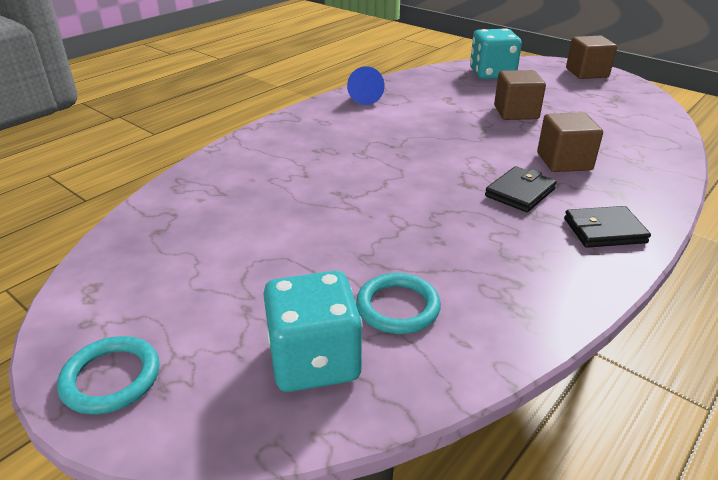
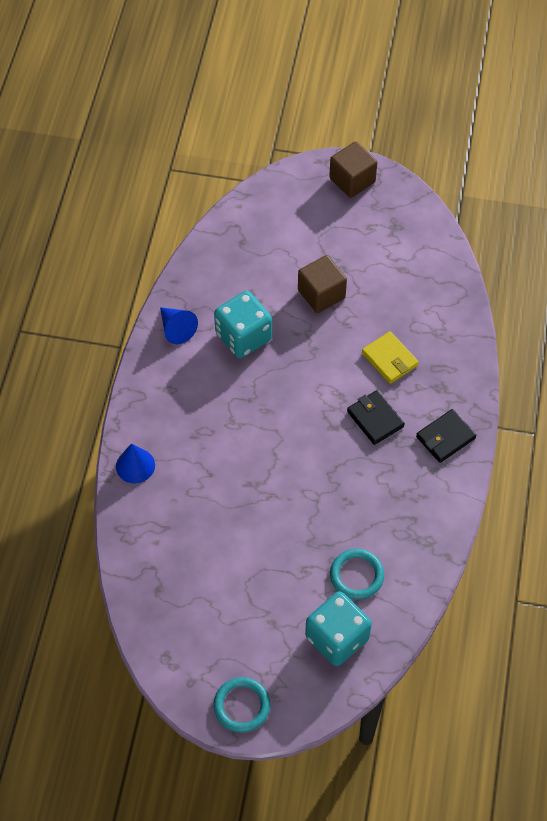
camera: 30 degrees left, 25 degrees up
(243, 150) = (135, 465): none -> blue cone
(492, 74) = (266, 223): turquoise dice -> turquoise dice (243, 337)
(520, 192) = (375, 419): black wallet -> black wallet turned 45 degrees counterclockwise
(564, 161) = (389, 359): brown cube -> yellow wallet

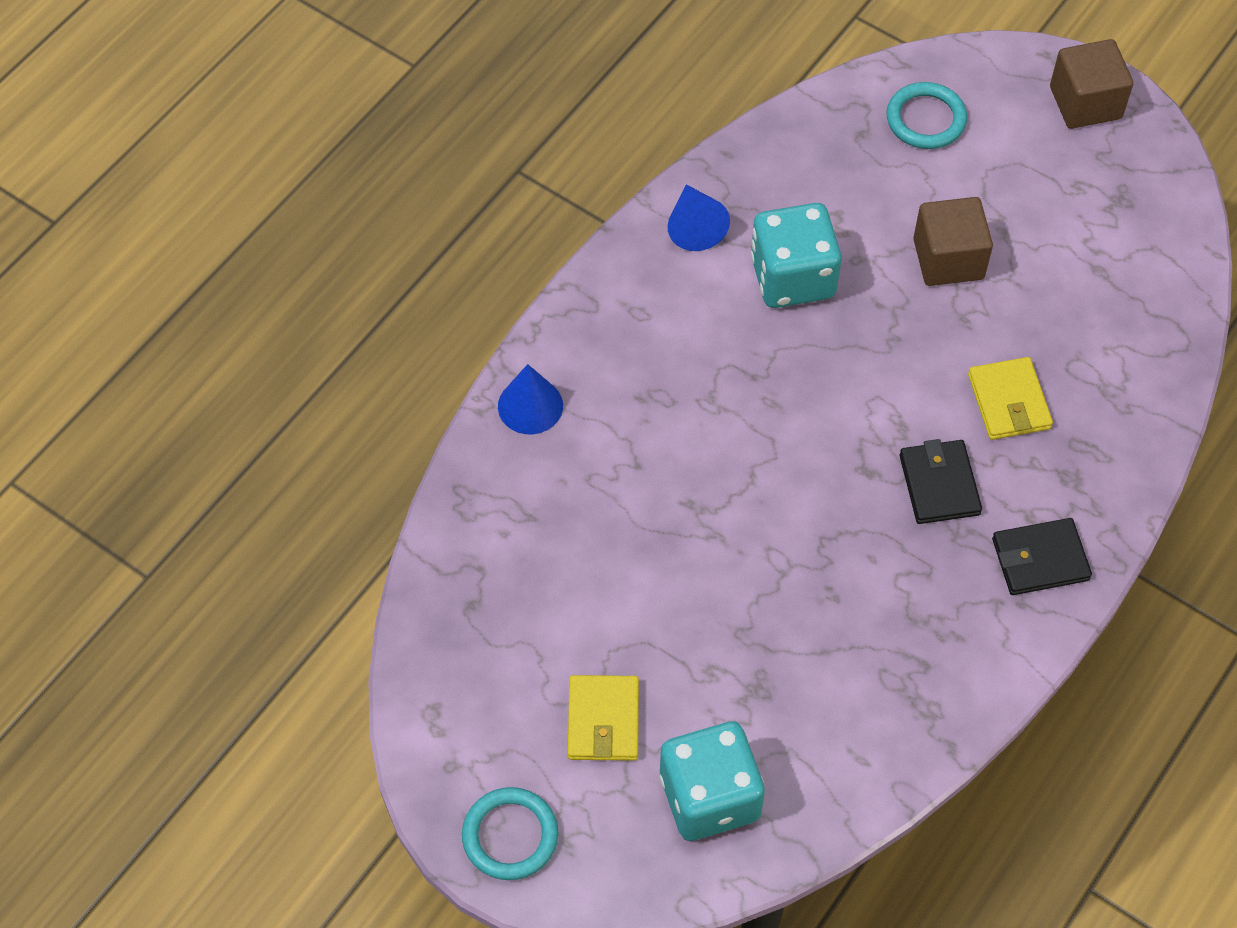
camera: 25 degrees right, 0 degrees up
(260, 621) = (603, 720): none -> yellow wallet
(356, 575) = (789, 714): turquoise ring -> turquoise ring (926, 119)

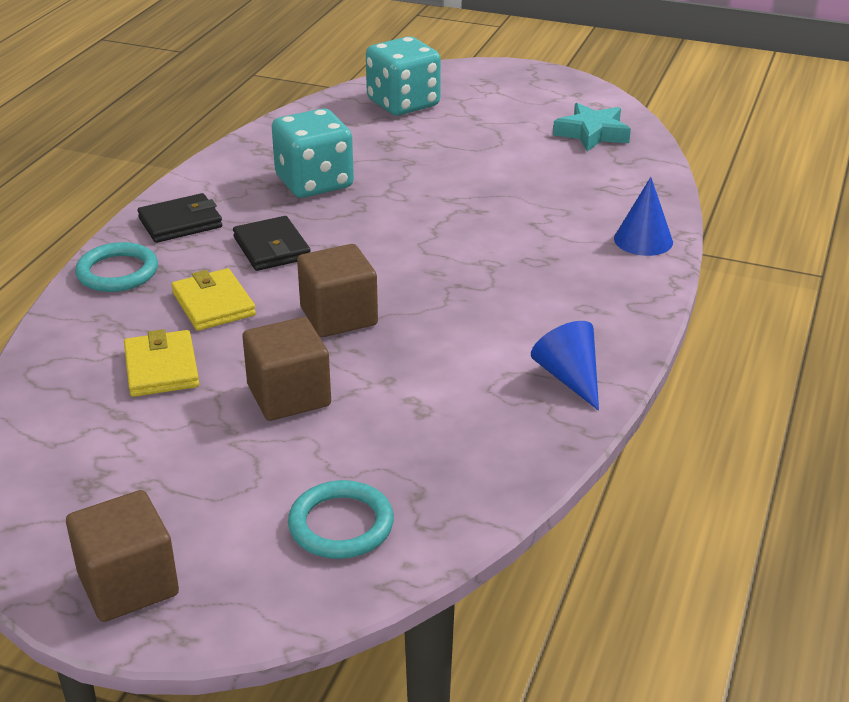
camera: 165 degrees right, 25 degrees down
(481, 647) = (592, 133): none -> turquoise star
(510, 836) = (522, 78): turquoise ring -> turquoise ring (117, 272)
(603, 720) = (489, 119): yellow wallet -> yellow wallet (161, 368)
(792, 277) = (450, 355): turquoise dice -> turquoise dice (314, 183)
(885, 355) = (338, 316): none -> brown cube

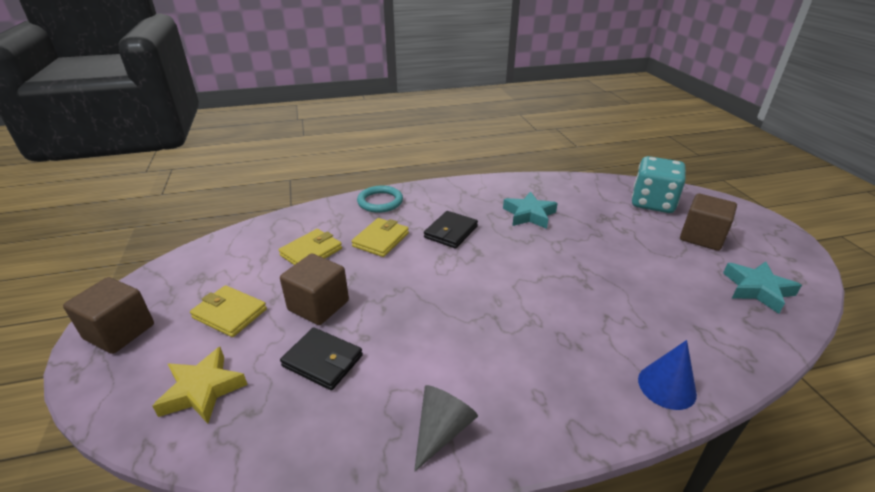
camera: 55 degrees right, 0 degrees up
(180, 223) = (440, 197): black wallet -> black wallet (322, 361)
(213, 473) = (230, 313): none -> yellow wallet
(314, 183) = (529, 215): turquoise dice -> turquoise star
(338, 316) = (411, 286): brown cube -> brown cube (702, 237)
(341, 525) = (202, 390): turquoise ring -> yellow star
(569, 378) = (441, 431): blue cone -> grey cone

